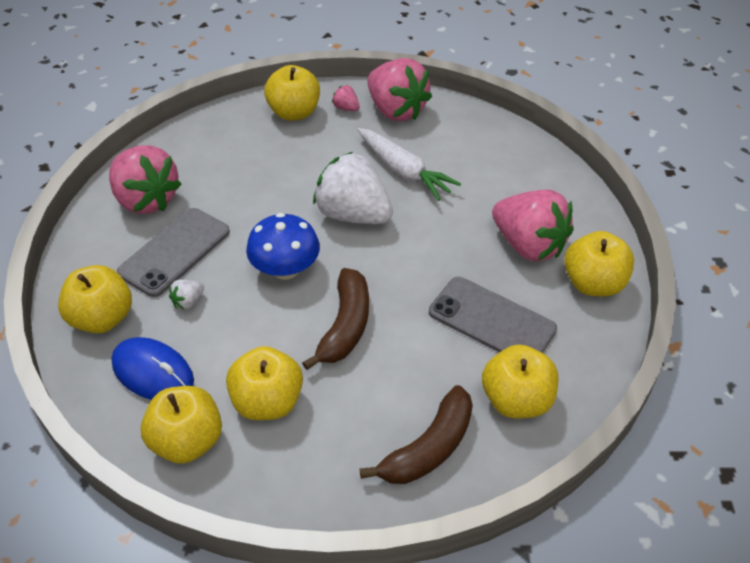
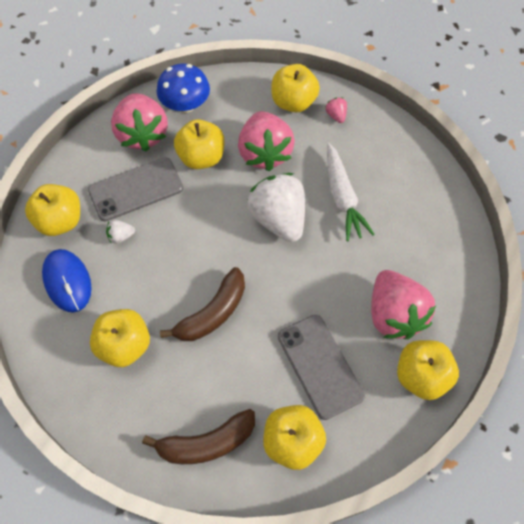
camera: 30 degrees right, 15 degrees up
(187, 441) = (58, 347): yellow apple -> yellow apple (201, 157)
(285, 269) = (201, 243): blue mushroom -> blue mushroom (185, 104)
(396, 110) = (374, 136): pink strawberry -> pink strawberry (264, 153)

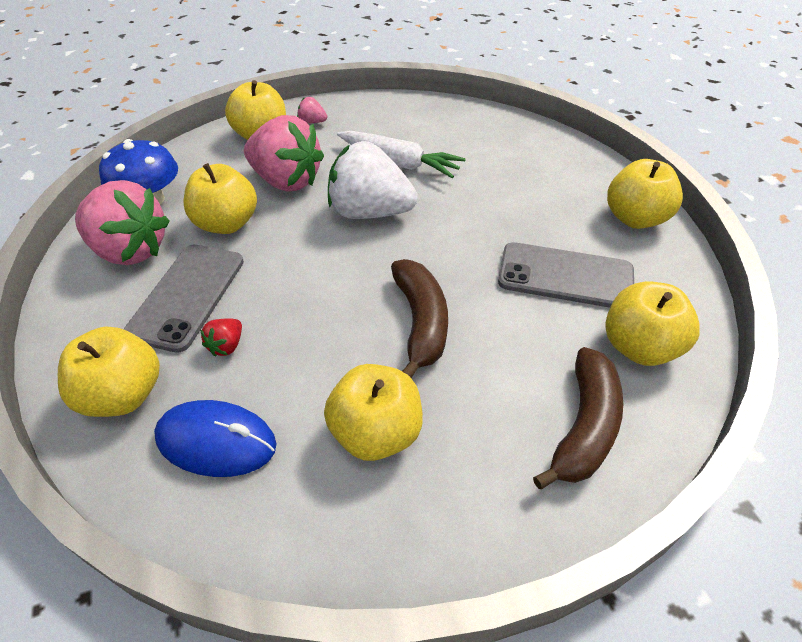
camera: 50 degrees left, 15 degrees down
(121, 236) = (226, 346): white strawberry -> red strawberry
(394, 314) = (555, 200): pink strawberry -> none

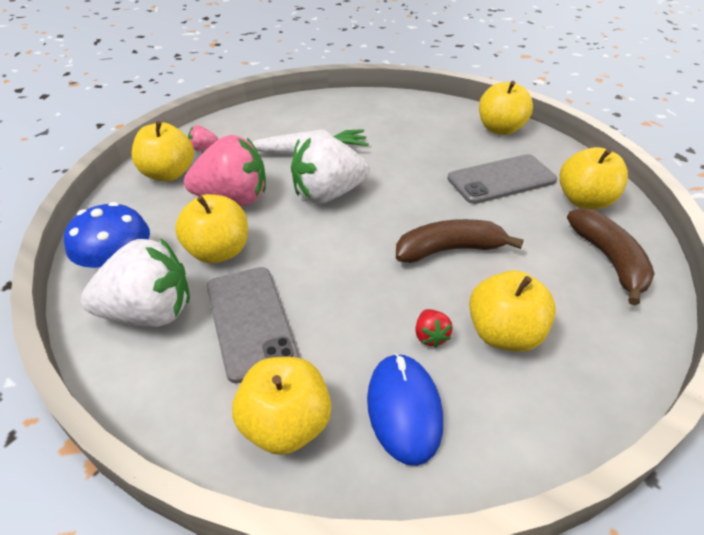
camera: 35 degrees left, 5 degrees down
(130, 250) = (150, 313): pink strawberry -> white strawberry
(216, 441) = (404, 409): blue mouse -> blue mouse turned 75 degrees counterclockwise
(226, 346) = (329, 339): red strawberry -> red strawberry (430, 336)
(421, 322) = (449, 250): brown banana -> brown banana turned 60 degrees counterclockwise

